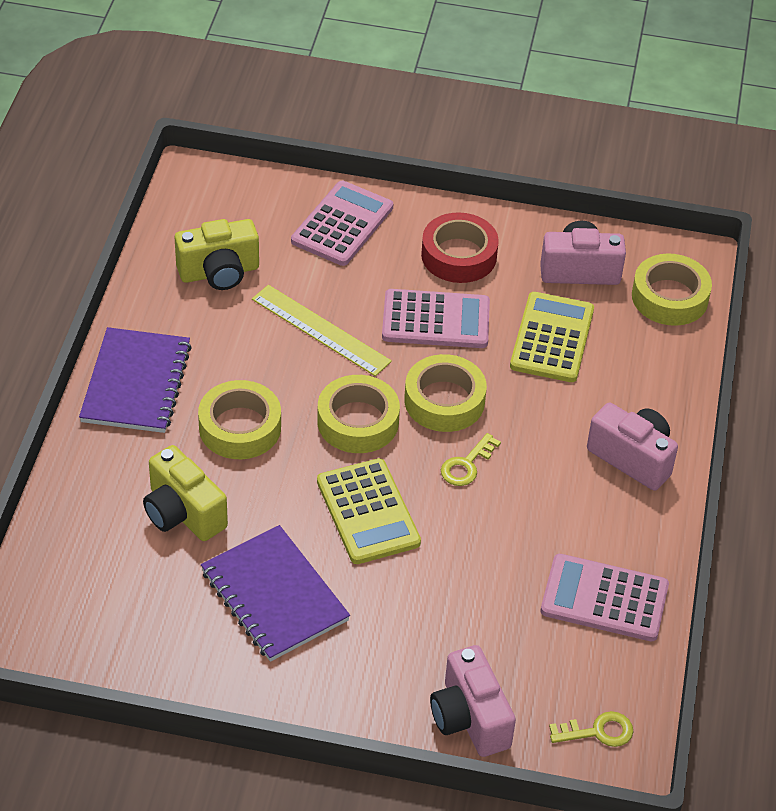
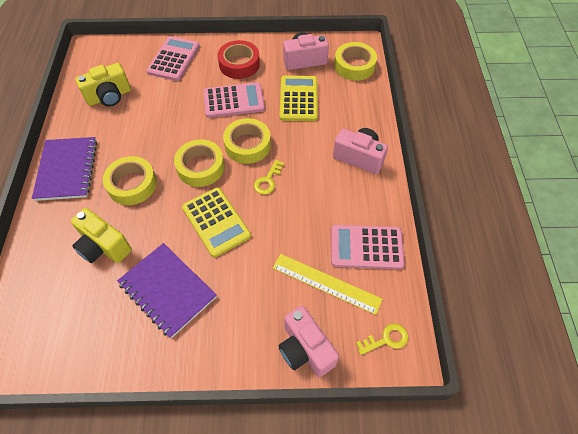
camera: 10 degrees left, 10 degrees up
(320, 330) = (171, 118): yellow ruler -> yellow ruler (326, 283)

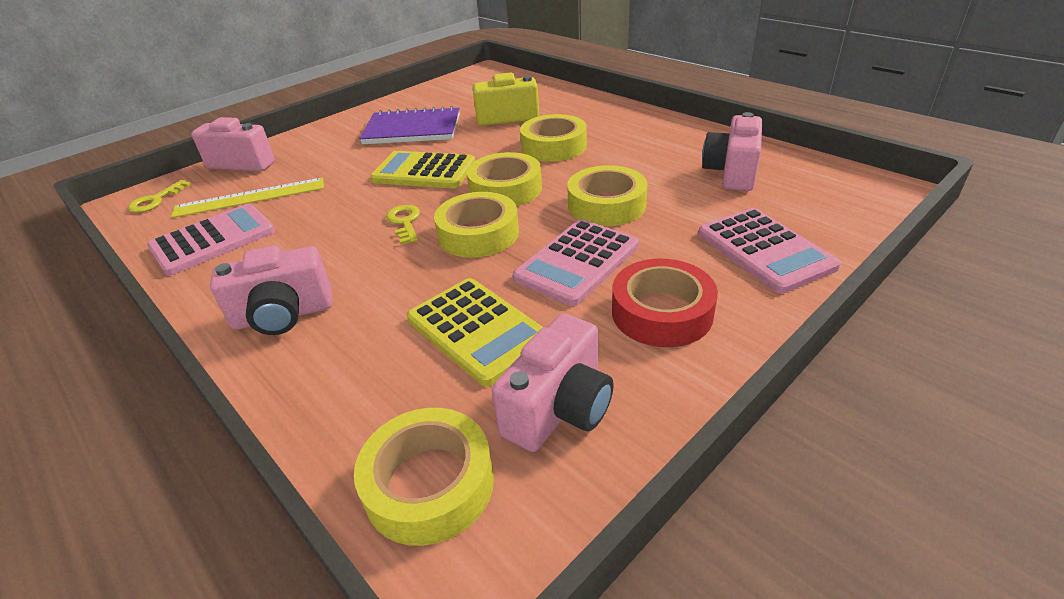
camera: 140 degrees right, 20 degrees down
(67, 170) = (633, 123): purple notebook -> none
(109, 97) = (731, 173): yellow camera -> pink camera
(180, 120) = (606, 205): none -> yellow tape

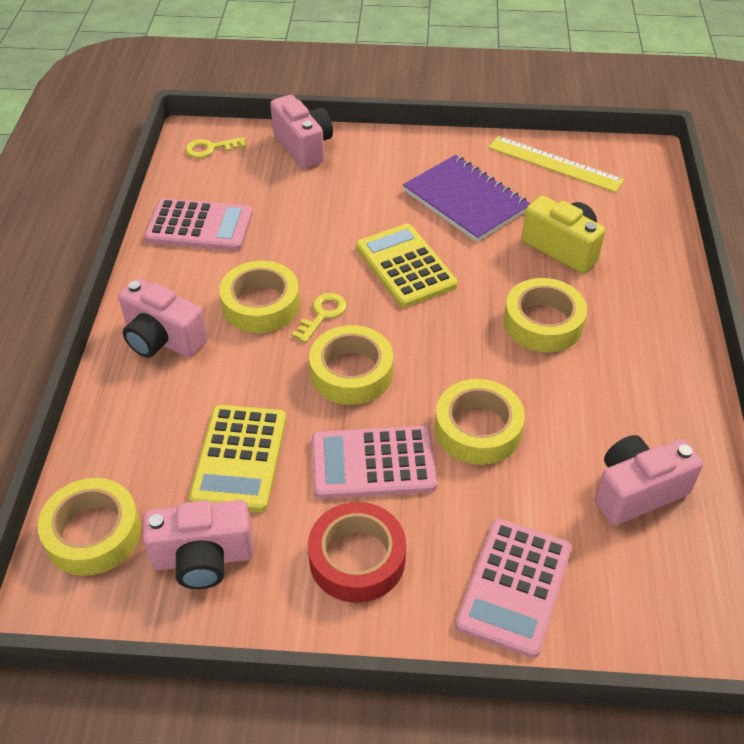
camera: 45 degrees right, 10 degrees up
(250, 197) = (264, 195): yellow ruler -> yellow ruler (555, 163)
(505, 189) = (433, 341): yellow tape -> yellow tape (261, 304)

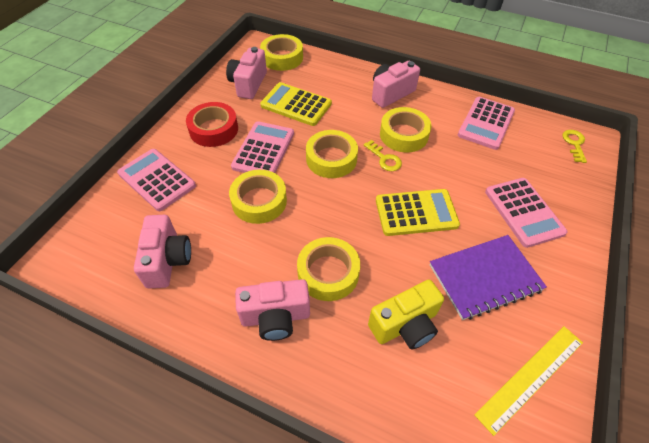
camera: 110 degrees right, 5 degrees up
(303, 146) = (573, 194): pink camera -> pink camera (275, 317)
(353, 181) = (524, 212): none -> pink calculator

